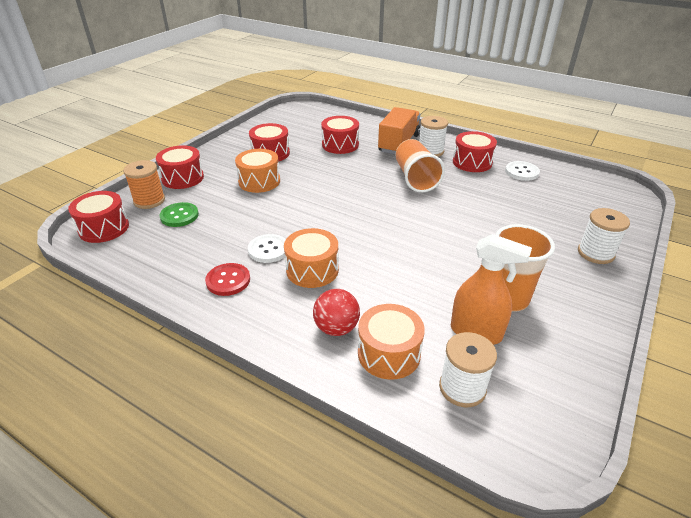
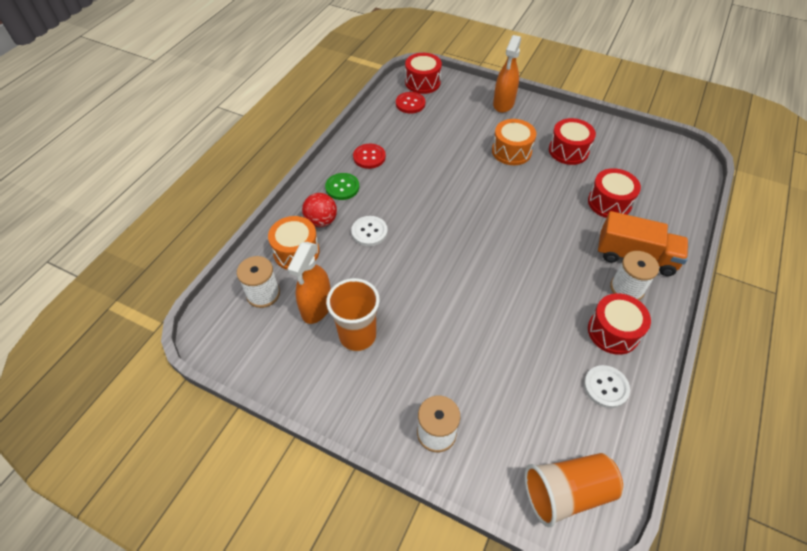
camera: 85 degrees right, 15 degrees up
(140, 241) = (410, 104): none -> red button
(149, 201) = (463, 94): orange spool -> none
(179, 216) = (445, 115): green button -> green button (342, 187)
(183, 178) = (503, 104): red drum -> orange spray bottle
(268, 250) = (408, 173): white button -> white button (369, 232)
(312, 270) = (385, 201): orange drum -> none
(415, 178) = (553, 272): orange cup -> orange cup (566, 492)

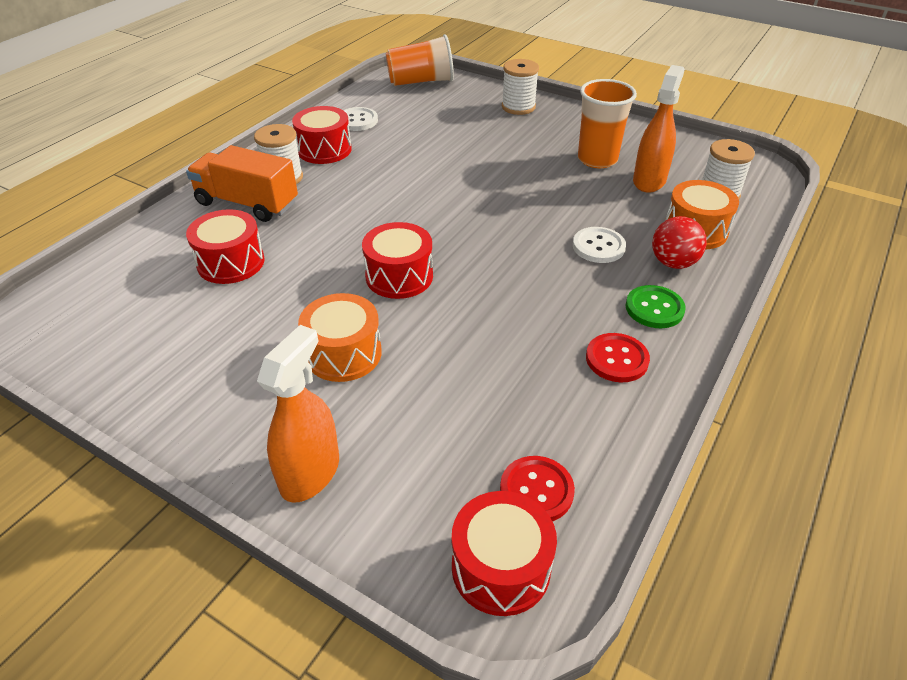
camera: 175 degrees left, 10 degrees down
(568, 151) = (236, 348): red drum -> red drum (399, 276)

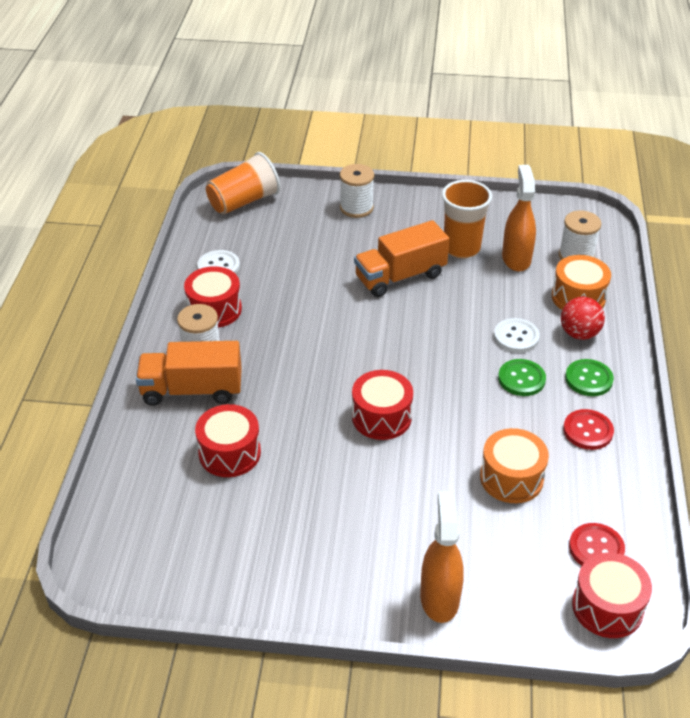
camera: 25 degrees left, 0 degrees up
(343, 353) = (390, 499): orange drum -> orange drum (511, 478)
(516, 167) = (400, 276): none -> orange truck
(575, 286) = (521, 379): none -> green button

